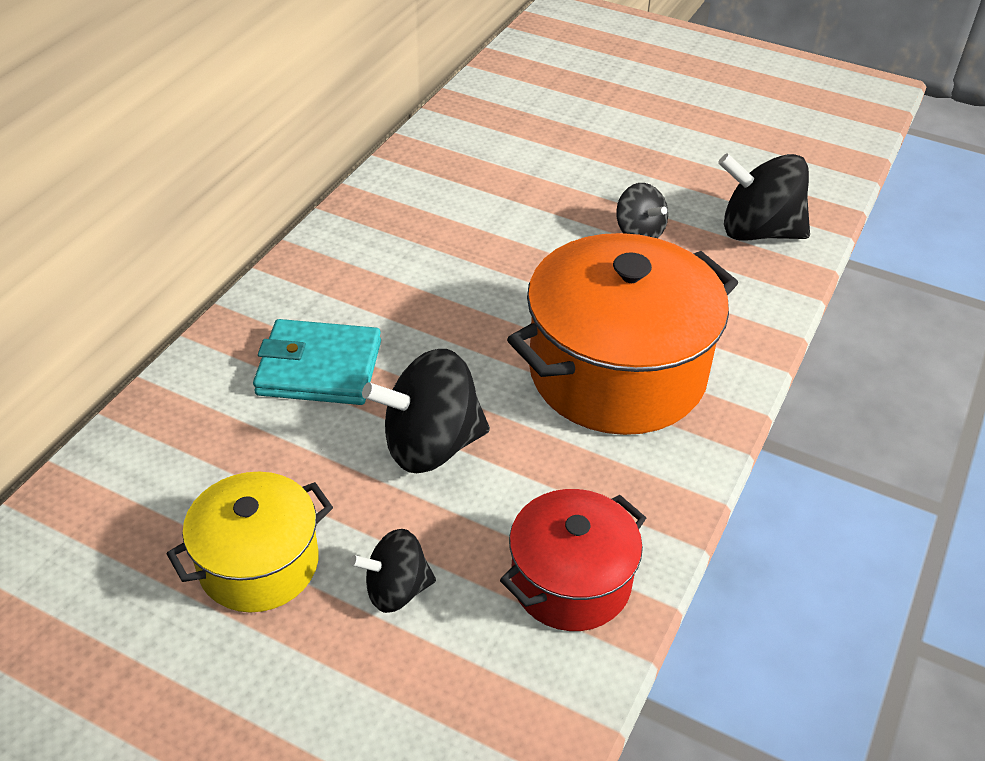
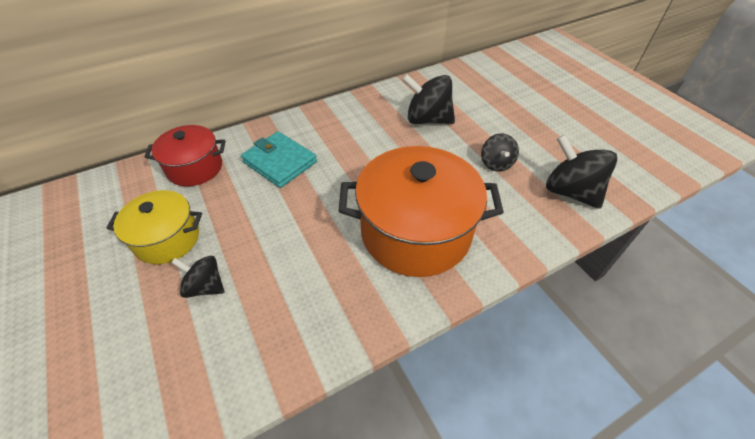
camera: 35 degrees right, 5 degrees up
(431, 445) = (290, 223): black spinning top -> black spinning top (427, 119)
(571, 581) = (284, 334): red pot -> red pot (195, 168)

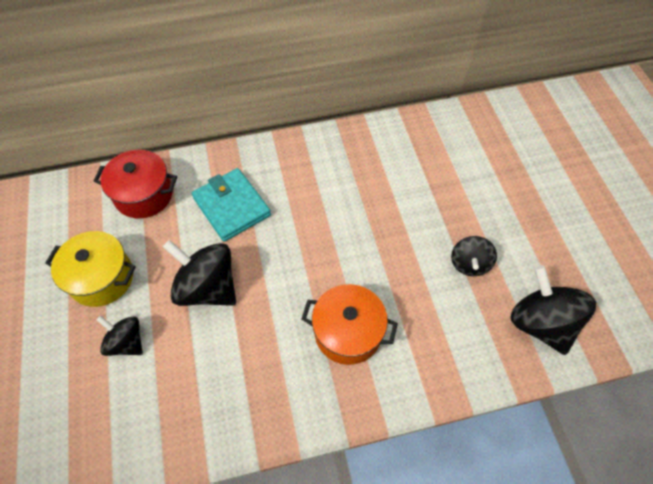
camera: 15 degrees right, 10 degrees up
(415, 232) = (348, 332): orange pot -> orange pot, size x0.57
(427, 119) = (412, 182): black spinning top -> black spinning top (207, 287)

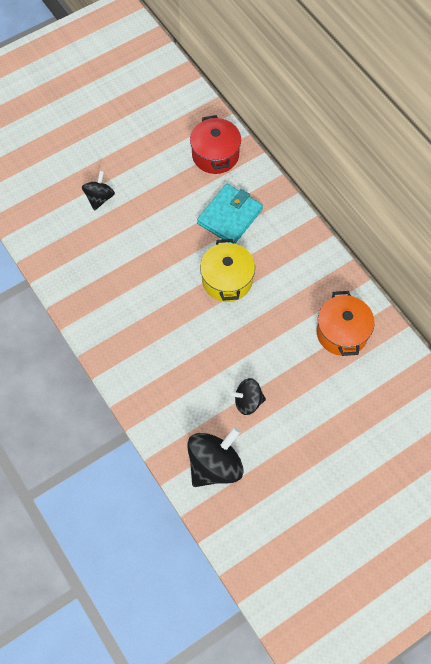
camera: 70 degrees right, 5 degrees up
(102, 278) = (139, 162): yellow pot -> yellow pot (227, 280)
(207, 287) = (156, 228): black spinning top -> none
(348, 332) = (156, 330): orange pot -> orange pot (342, 333)

